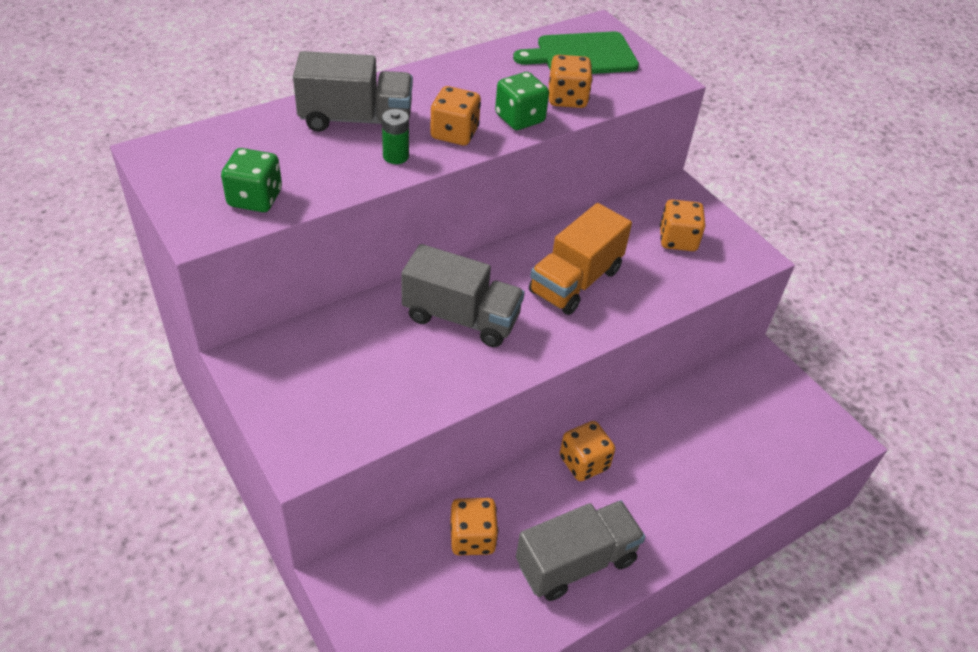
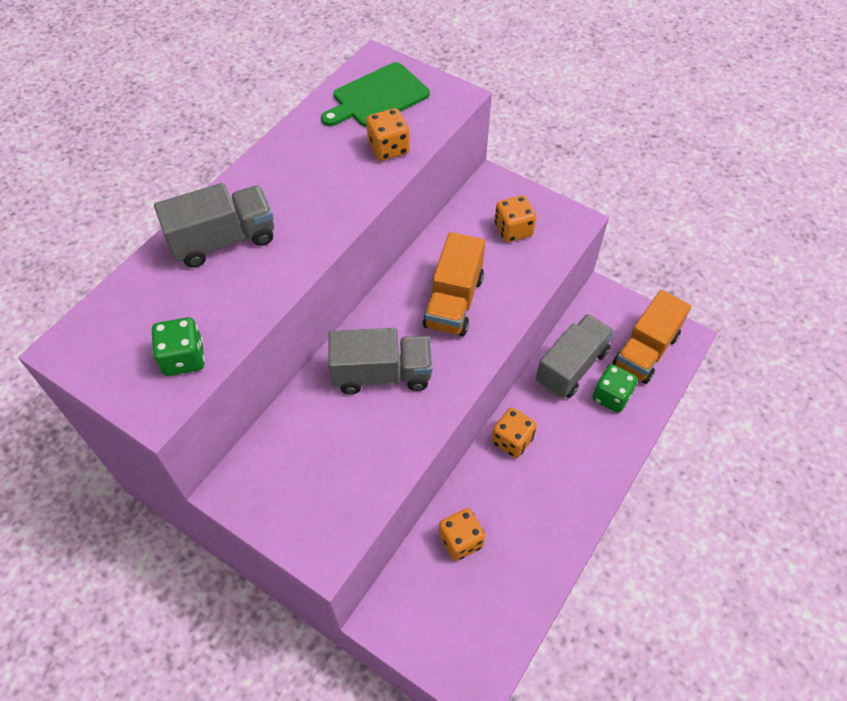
camera: 20 degrees left, 10 degrees up
(396, 156) = (279, 265): green battery -> none
(454, 133) = (315, 222): orange dice -> none
(519, 118) = (360, 184): green dice -> green dice (611, 396)
(576, 562) = (544, 524): grey truck -> grey truck (571, 367)
(787, 434) = (645, 351): none -> orange truck

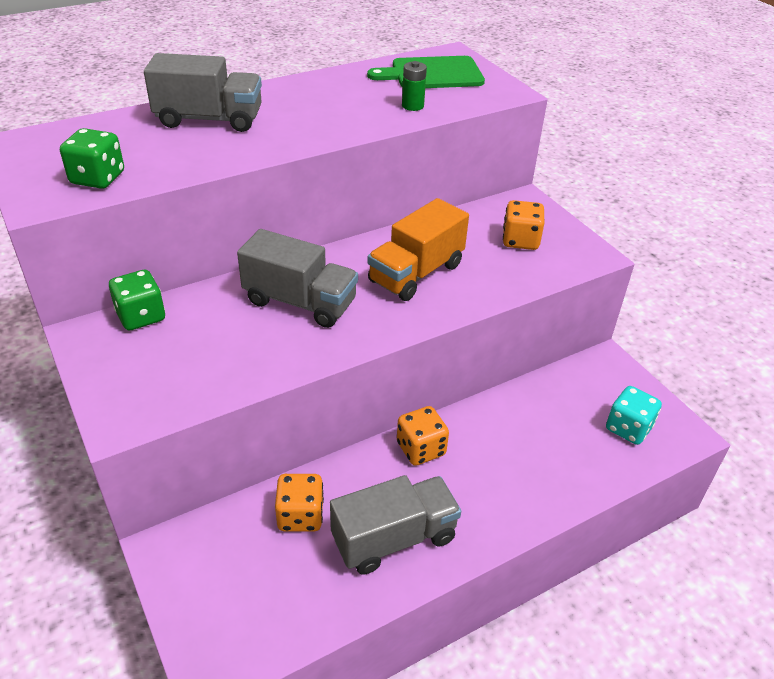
camera: 25 degrees right, 15 degrees down
(388, 148) = (412, 106): orange dice -> green battery
(571, 367) = (532, 410): grey truck -> grey truck (394, 538)
(611, 396) = (560, 454): green dice -> green dice (141, 316)
(645, 351) = (628, 428): orange truck -> turquoise dice

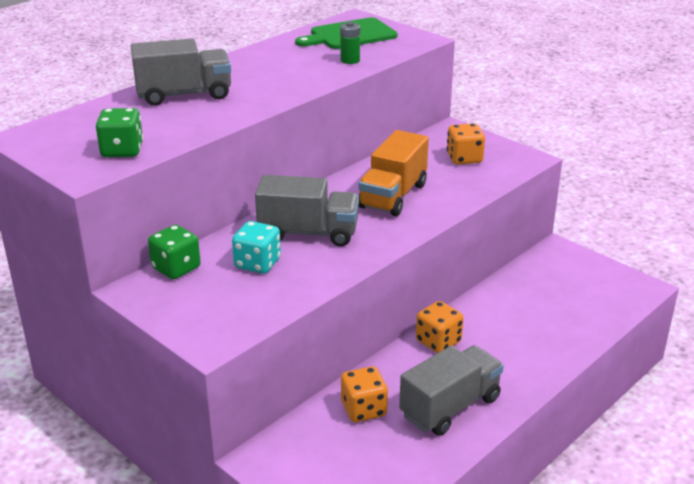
camera: 15 degrees left, 10 degrees down
(628, 428) = (596, 292): turquoise dice -> turquoise dice (257, 263)

